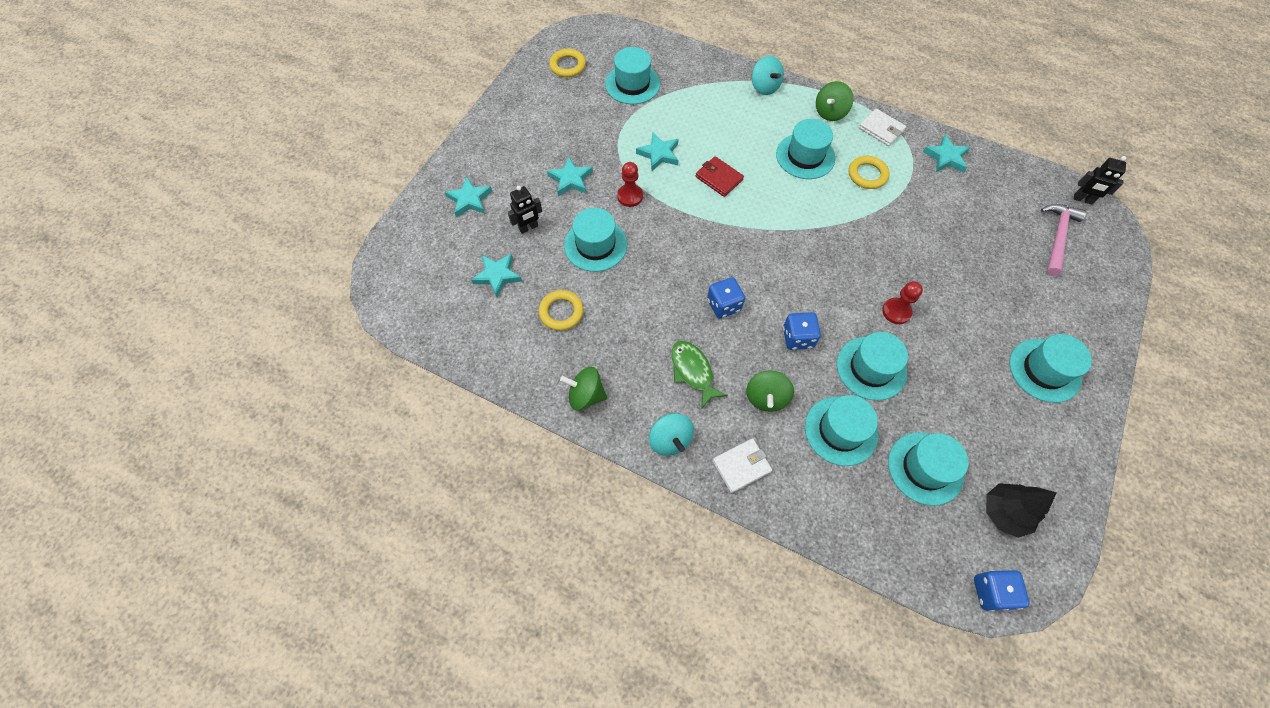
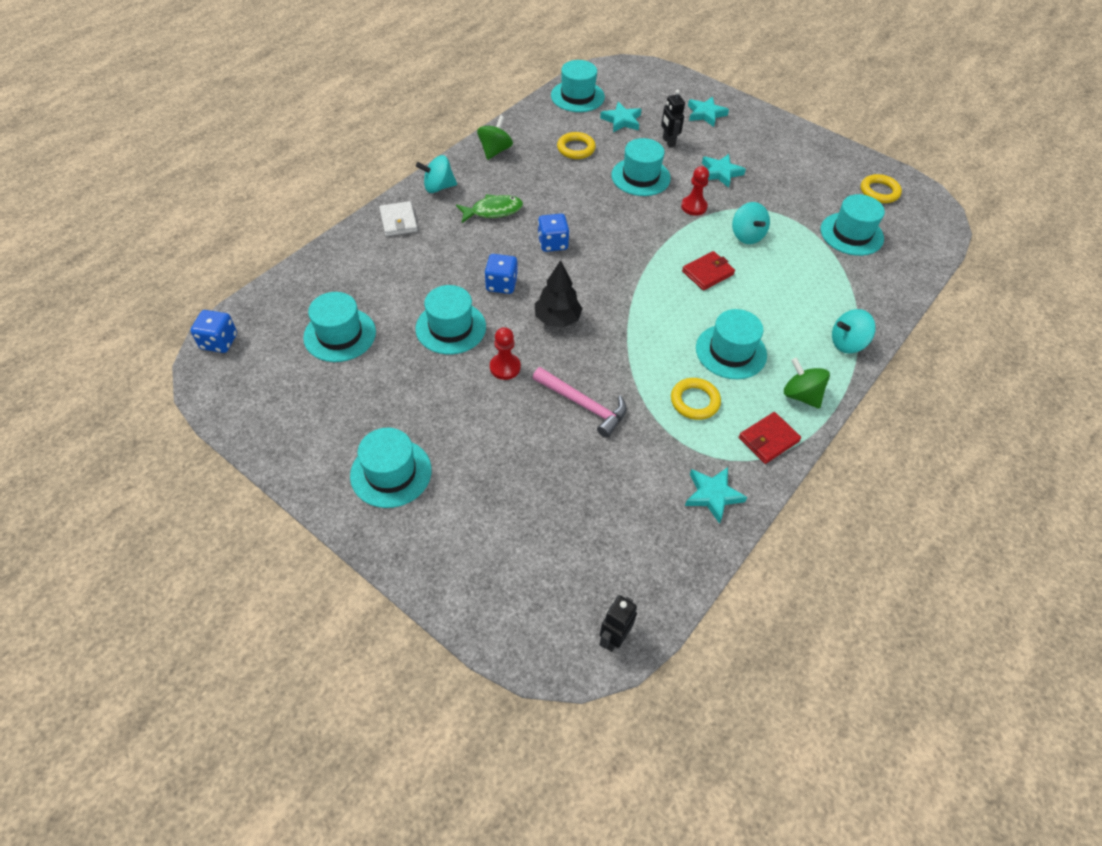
camera: 100 degrees right, 10 degrees down
(659, 154) = (747, 236): turquoise star -> turquoise spinning top
(766, 397) = (451, 249): green spinning top -> none
(841, 430) = (400, 288): turquoise hat -> turquoise hat (577, 96)
(881, 129) = (768, 439): white wallet -> red wallet
(1004, 512) = (273, 376): black tree -> black tree (557, 319)
(1057, 237) = (559, 572): pink hammer -> pink hammer (583, 405)

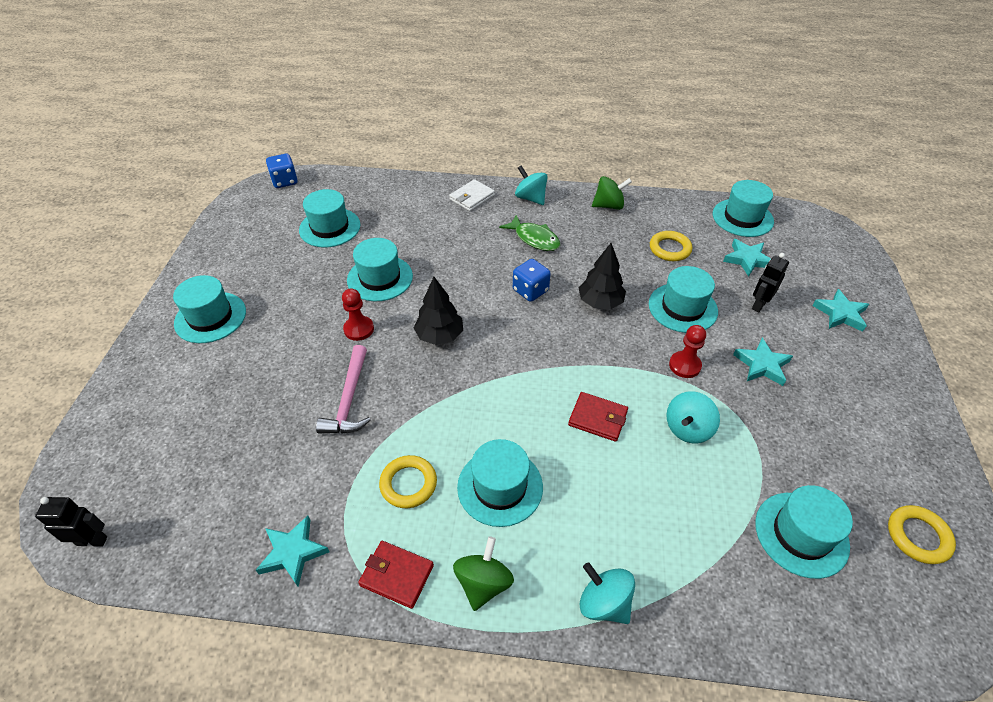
camera: 60 degrees right, 5 degrees down
(501, 284) = (452, 283): blue dice -> none
(599, 213) = (600, 302): none -> black tree

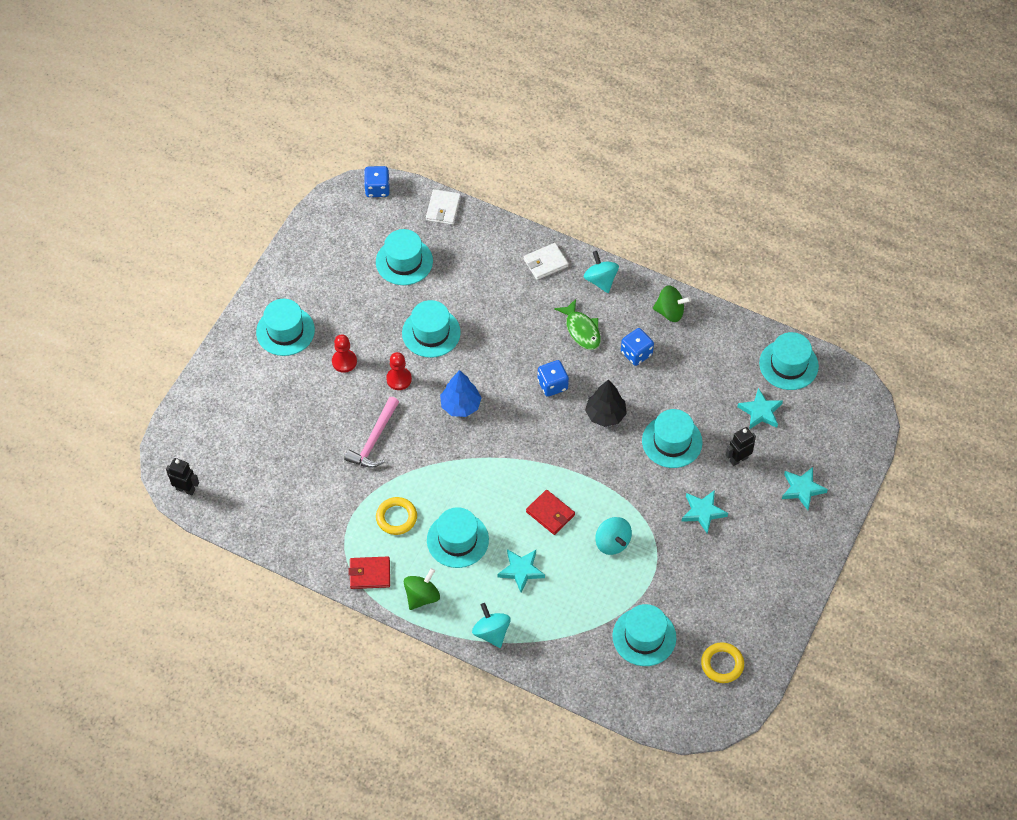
camera: 20 degrees right, 10 degrees up
(293, 552) = (309, 538): turquoise star -> turquoise star (521, 570)
(355, 181) = (443, 208): none -> white wallet
(397, 575) = (370, 574): red wallet -> red wallet turned 45 degrees counterclockwise
(440, 336) = (460, 405): black tree -> blue tree
(598, 244) = (636, 353): none -> blue dice
(669, 249) = (697, 379): yellow ring -> none
(684, 365) = (641, 493): red pawn -> red pawn (344, 361)
(688, 428) = (612, 542): turquoise spinning top -> turquoise spinning top turned 90 degrees counterclockwise

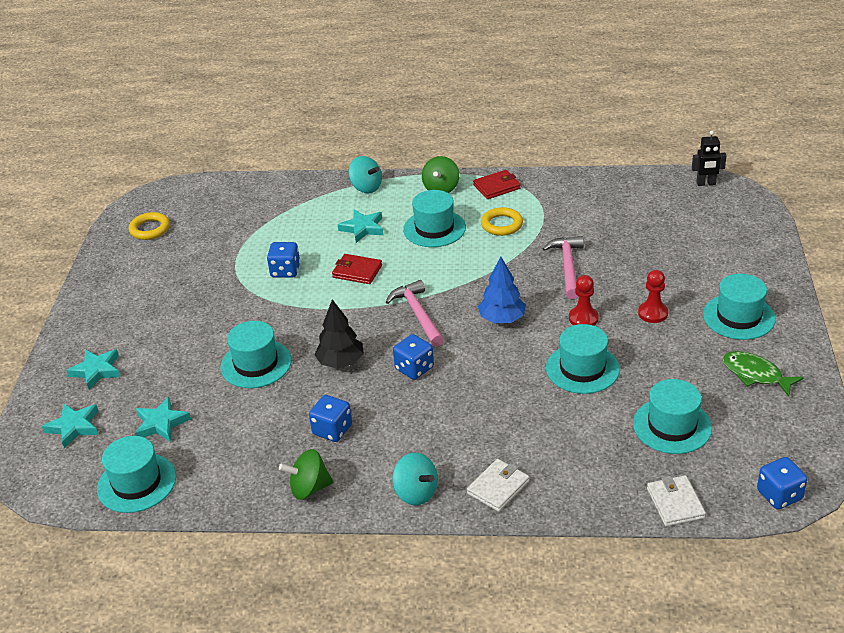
camera: 160 degrees right, 20 degrees down
(523, 440) = (418, 314): none -> pink hammer
(581, 330) = (410, 431): green fish -> green fish (755, 374)
(612, 542) = (285, 271): turquoise spinning top -> blue dice
(644, 637) = (228, 224): turquoise hat -> none
(703, 512) = (201, 319): turquoise star -> turquoise star (74, 427)
(738, 459) = (175, 373): black robot -> none

